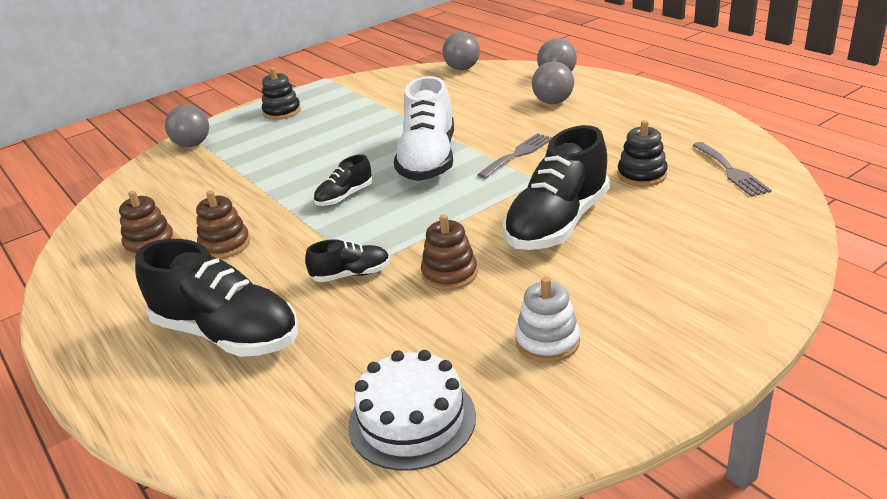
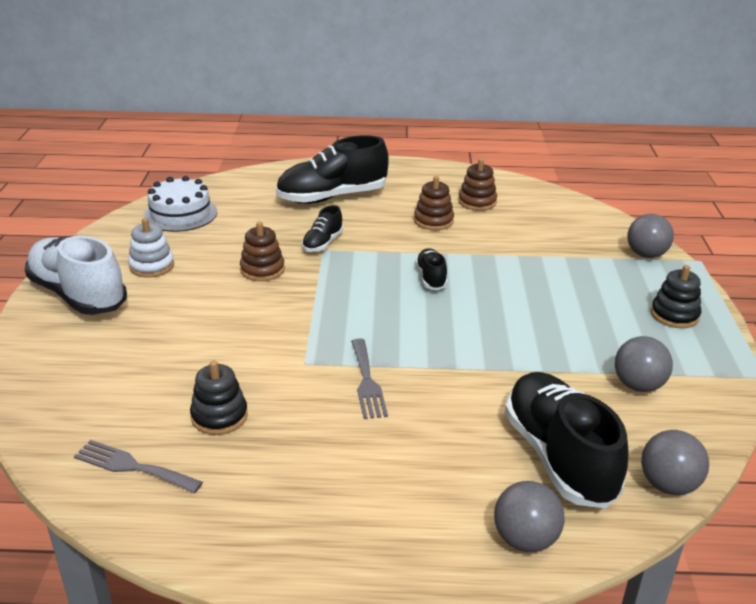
camera: 125 degrees right, 0 degrees up
(428, 160) = (433, 336): white shoe -> white shoe (78, 295)
(553, 102) = (449, 479): grey ball -> grey ball (638, 385)
(558, 223) = (237, 334): black shoe -> black shoe (559, 457)

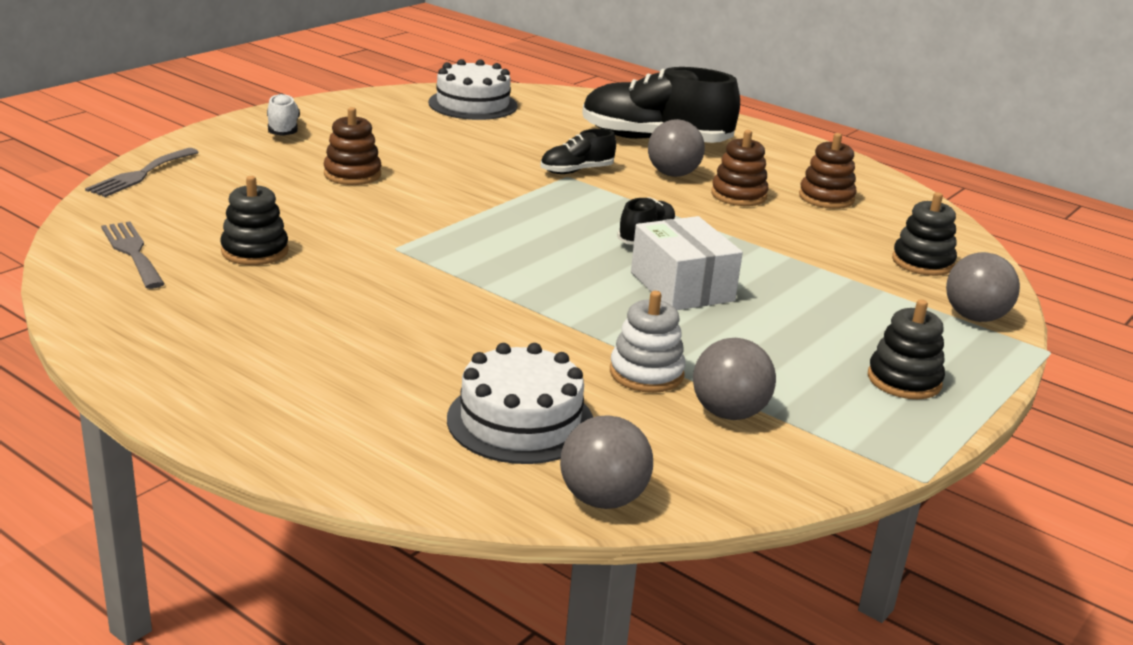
camera: 35 degrees right, 5 degrees down
(78, 295) = (283, 129): white shoe -> white shoe, size x0.49
(152, 266) = (379, 132): white stacking toy -> white stacking toy (646, 373)
(262, 270) = (477, 169): brown stacking toy -> brown stacking toy (352, 174)
(367, 382) = (428, 284): grey fork -> grey fork (140, 175)
(498, 306) = (682, 287): none -> white box
(525, 539) = (368, 457): grey ball -> grey ball (673, 174)
(559, 457) = (520, 421): black shoe -> white cake
(578, 228) = (922, 262): none -> black stacking toy

